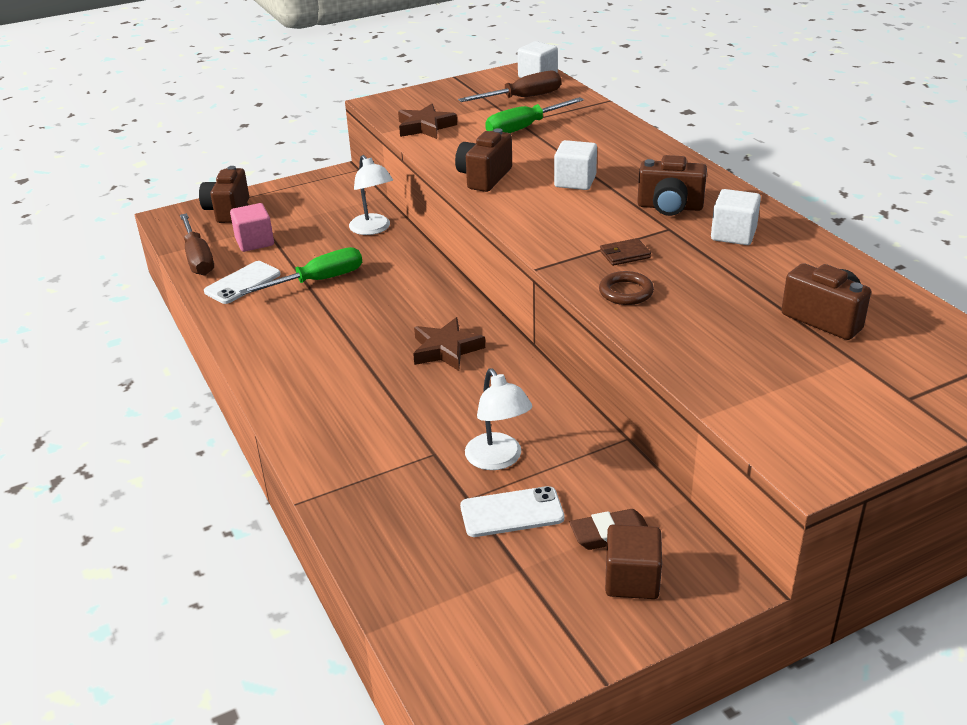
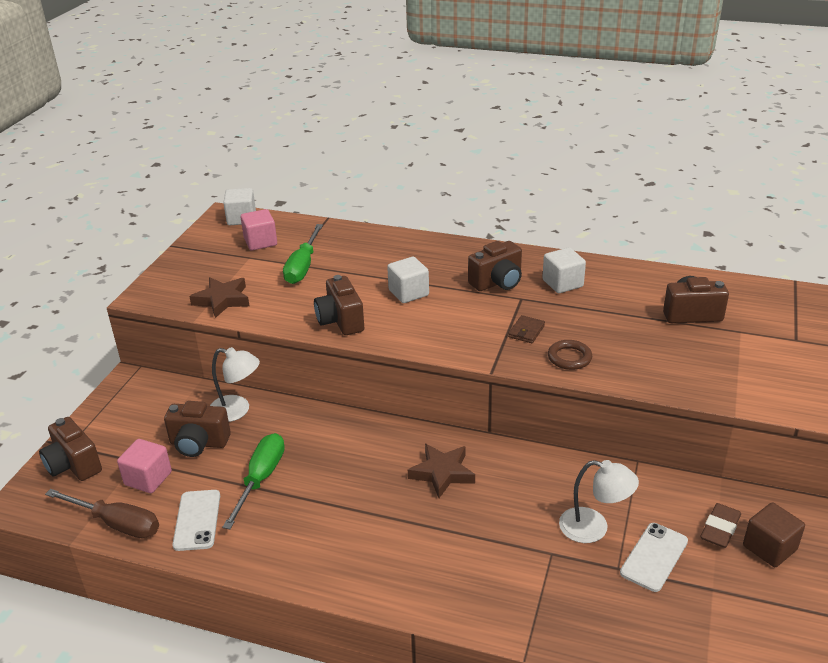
camera: 45 degrees left, 0 degrees up
(316, 237) = (199, 443): none -> brown camera
(522, 98) = (260, 242): brown screwdriver -> pink cube

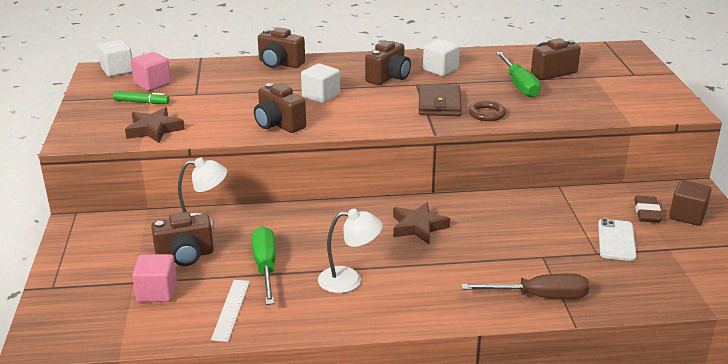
camera: 25 degrees left, 5 degrees down
(73, 465) = (70, 300): brown camera -> brown camera (280, 64)
(117, 523) = (154, 332): brown screwdriver -> brown screwdriver (539, 296)
(197, 520) = (231, 309): white phone -> white ruler
(235, 263) = (141, 102): none -> green marker
(303, 266) = (209, 94): green screwdriver -> green screwdriver (519, 85)
(526, 331) = (439, 104): brown wallet -> brown wallet, size x1.84
(594, 528) = (561, 233): white lamp -> white lamp (349, 280)

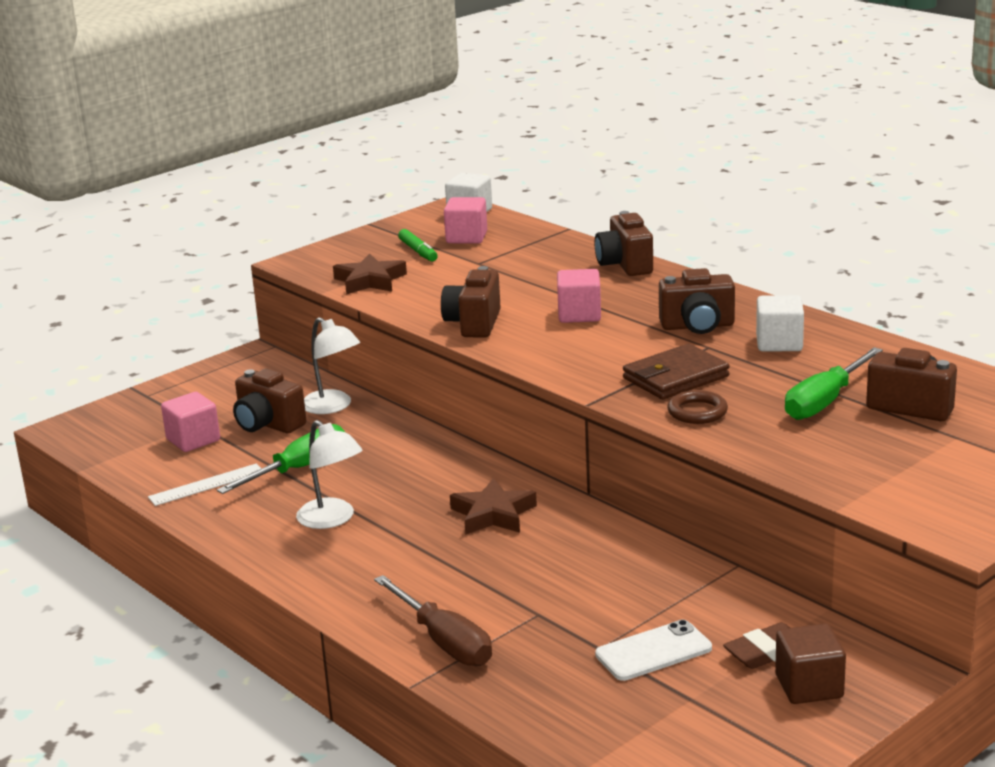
camera: 55 degrees right, 5 degrees down
(320, 96) = (579, 315): white cube -> pink cube

